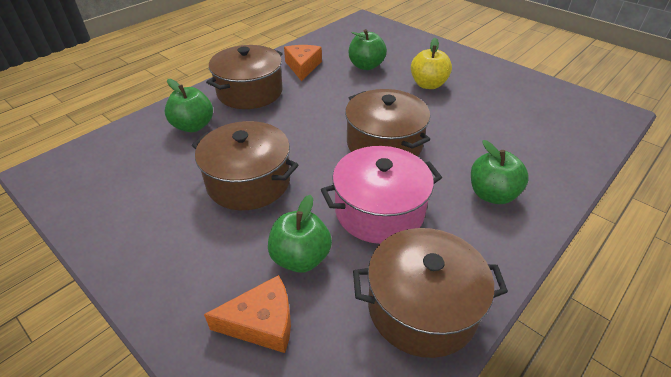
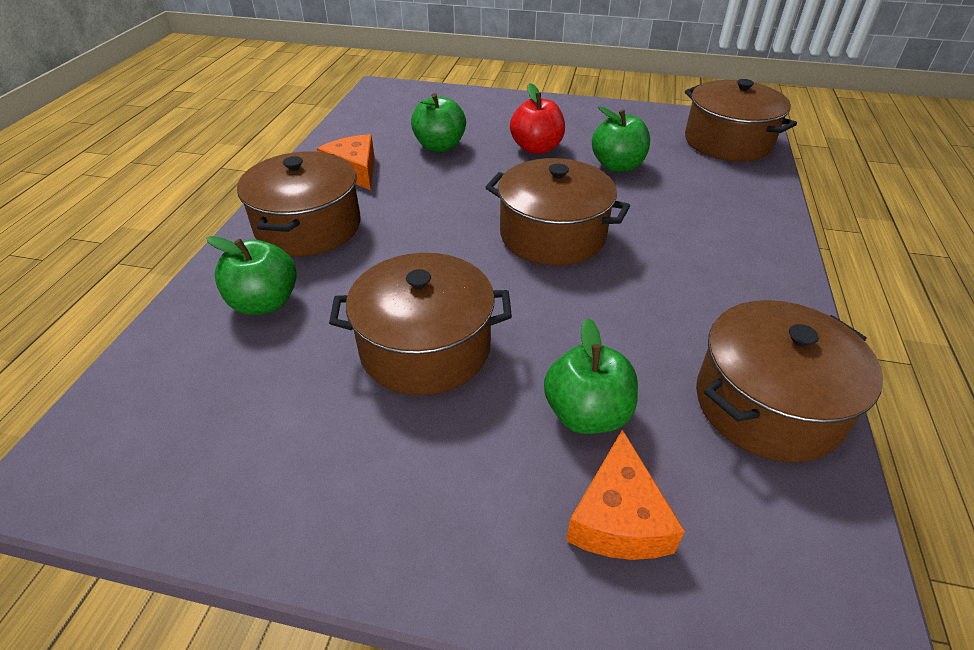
camera: 30 degrees left, 0 degrees up
(262, 323) = (618, 517): orange cheese -> orange cheese turned 135 degrees clockwise
(379, 211) = (622, 316): pink pot -> none
(428, 84) = (536, 148): yellow apple -> red apple
(492, 194) = (718, 250): green apple -> green apple (617, 166)
(582, 121) = (727, 142): none -> brown pot

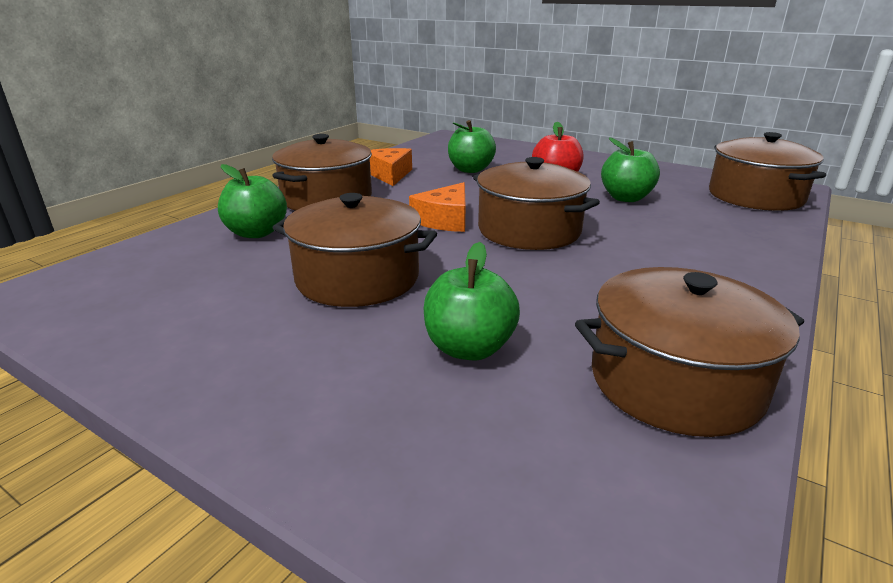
camera: 20 degrees right, 15 degrees down
(618, 517) = (442, 428): orange cheese -> orange cheese (445, 220)

